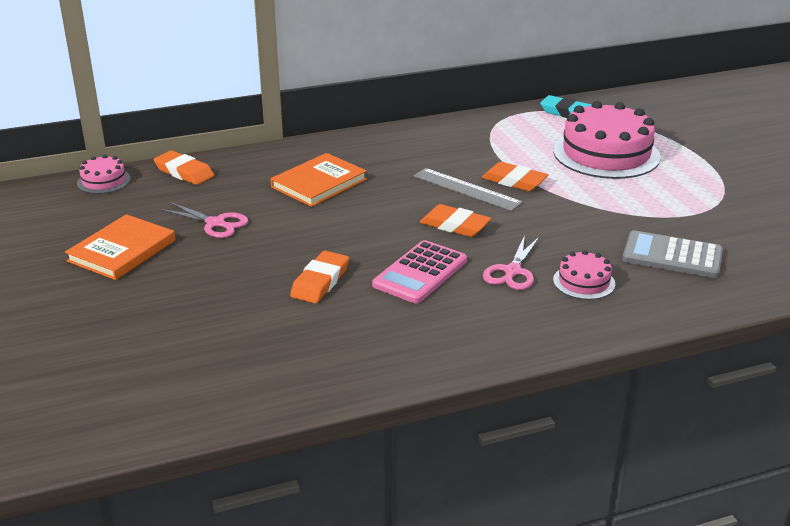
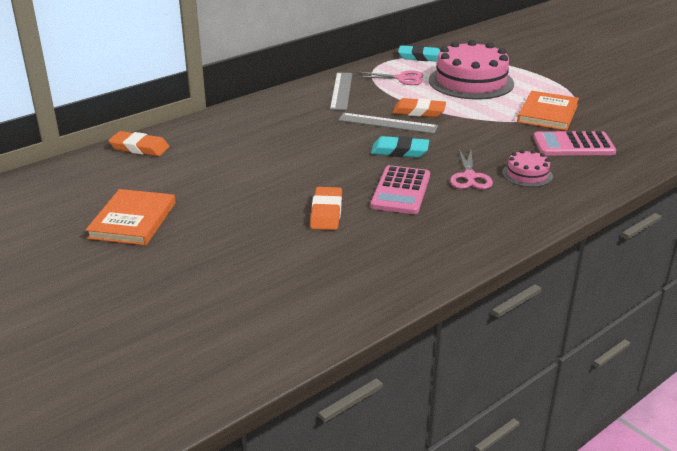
camera: 20 degrees left, 0 degrees up
(103, 181) = (69, 167): pink cake -> none
(215, 223) = (200, 184): pink scissors -> pink scissors (401, 78)
(319, 183) = (265, 138): orange book -> orange book (547, 113)
(444, 141) = (341, 91): none -> grey ruler
(455, 225) = (399, 151): orange eraser -> turquoise eraser
(672, 256) = (573, 145): grey calculator -> pink calculator

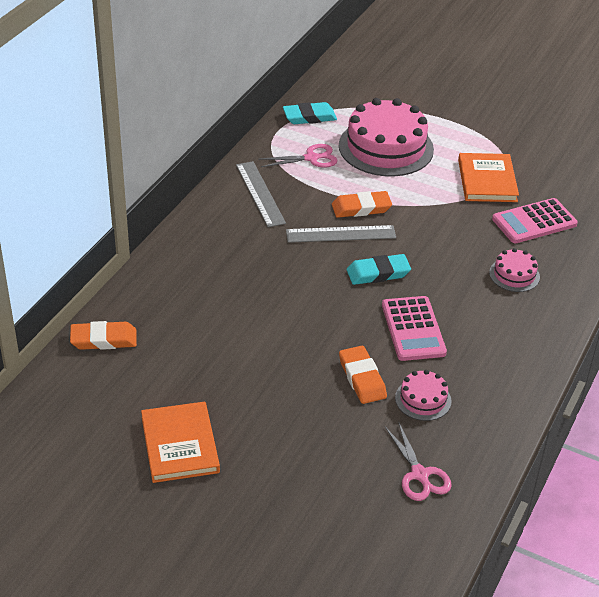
camera: 25 degrees left, 10 degrees up
(370, 238) = (423, 399): none -> pink cake
(469, 177) = (464, 292): pink scissors -> pink scissors (419, 474)

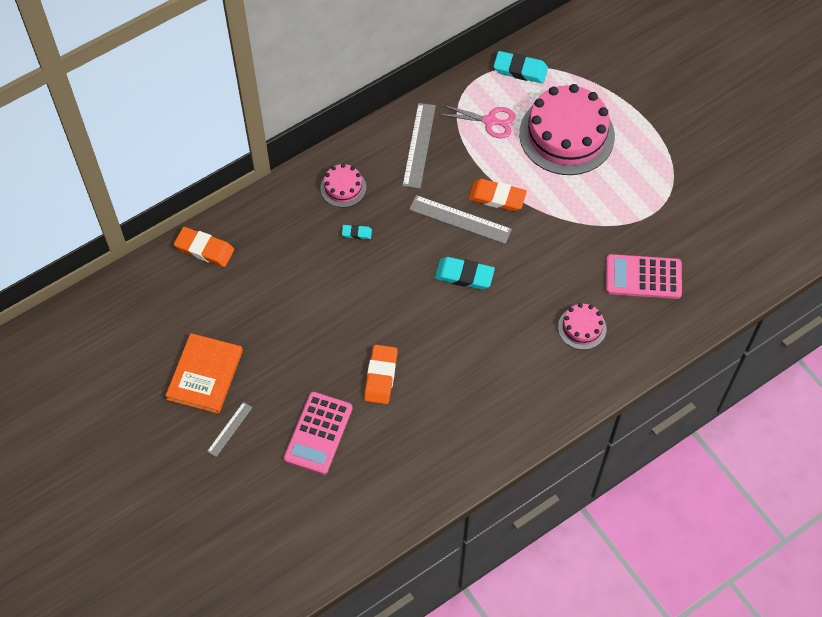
camera: 30 degrees right, 20 degrees up
(241, 482) = (230, 429): none -> grey ruler
(251, 276) = (356, 233): none -> turquoise eraser
(413, 329) = (455, 346): pink calculator -> pink calculator (318, 433)
(419, 474) = (366, 485): pink scissors -> none
(423, 399) = (415, 418): pink cake -> pink cake (343, 187)
(487, 180) = (634, 212): orange book -> none

